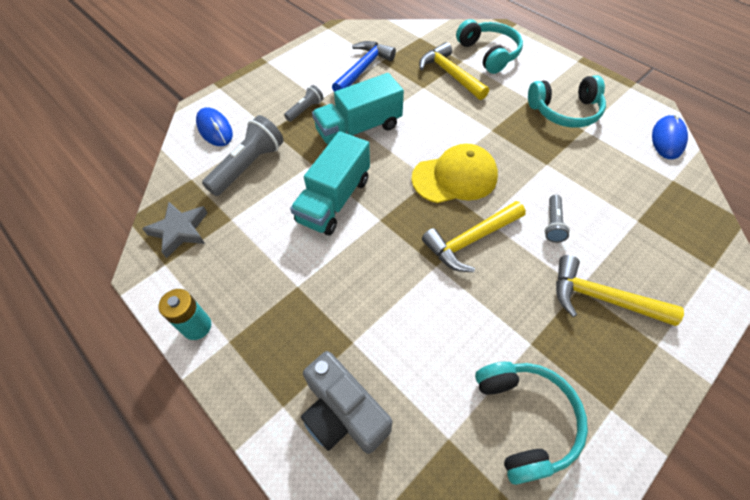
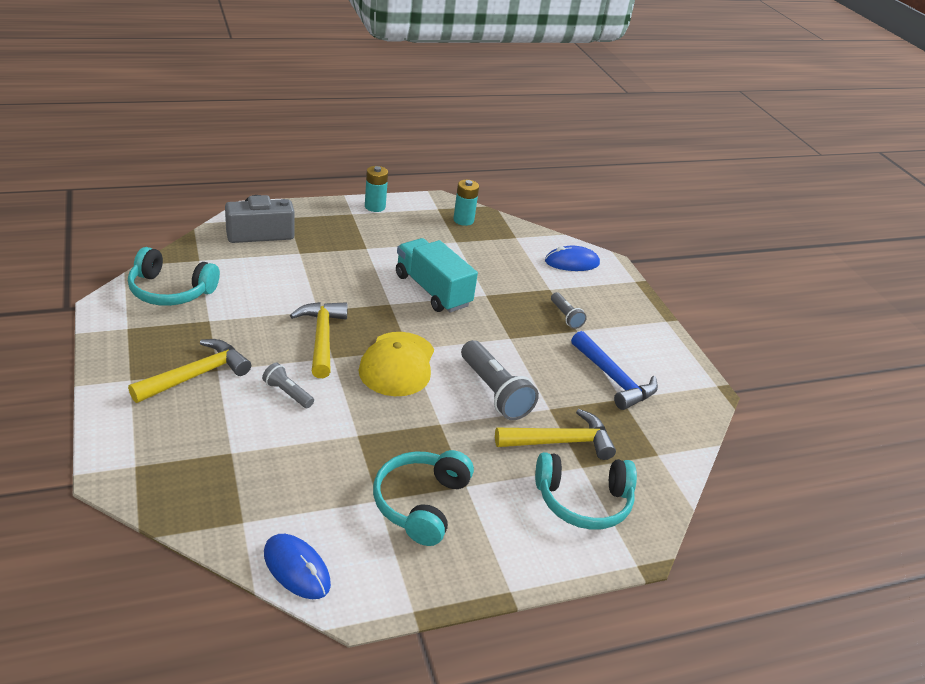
camera: 110 degrees right, 20 degrees down
(180, 231) = (463, 220): grey star -> turquoise battery
(248, 166) = (509, 264): grey flashlight -> grey flashlight (494, 392)
(359, 129) = (512, 336): turquoise truck -> none

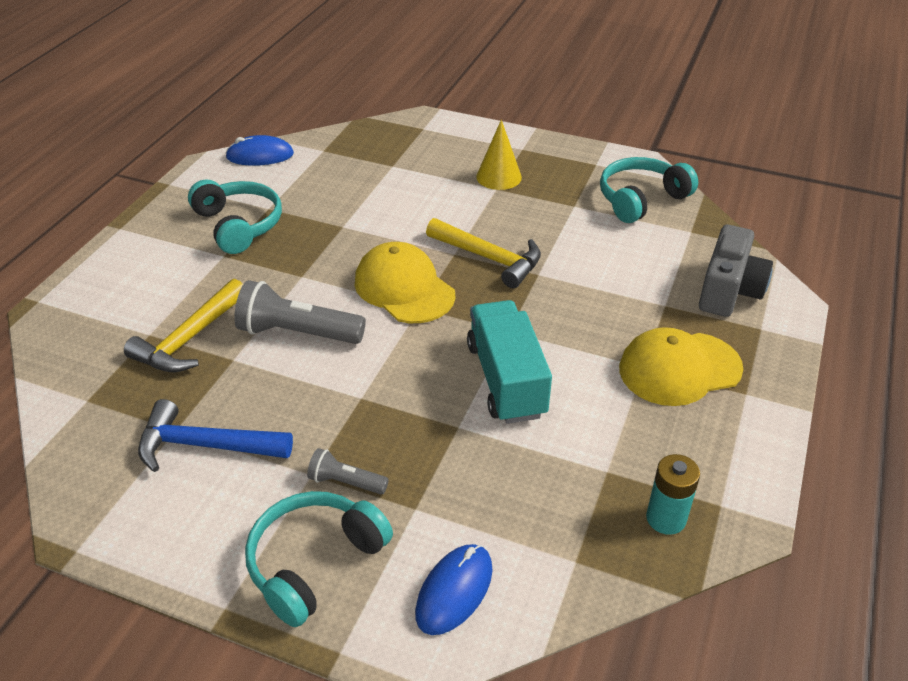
camera: 135 degrees right, 5 degrees up
(196, 375) = (499, 177): yellow hammer -> yellow cone
(287, 393) = (430, 211): grey flashlight -> none
(355, 236) = (679, 369): none -> yellow cap
(375, 207) = (757, 428): turquoise battery -> none
(432, 290) = (506, 380): turquoise truck -> turquoise truck turned 105 degrees counterclockwise
(583, 501) = (121, 310): turquoise headphones -> turquoise headphones (314, 562)

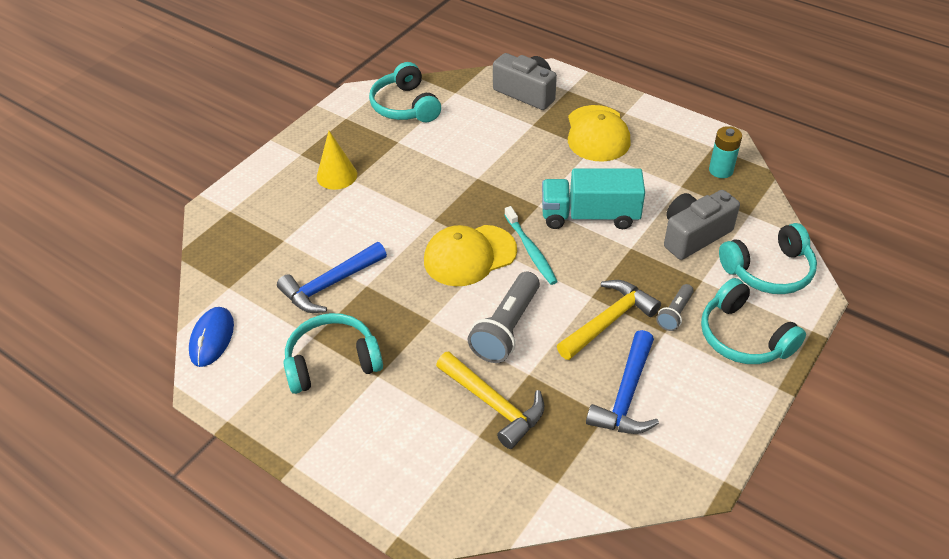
camera: 75 degrees left, 5 degrees up
(338, 204) = (330, 285): none -> blue hammer
(426, 335) = (531, 251): none -> turquoise toothbrush
(454, 591) = (769, 271): blue mouse -> turquoise headphones
(489, 258) = (448, 200): yellow hammer -> yellow hammer (608, 321)
(504, 493) = (694, 235): none -> grey camera

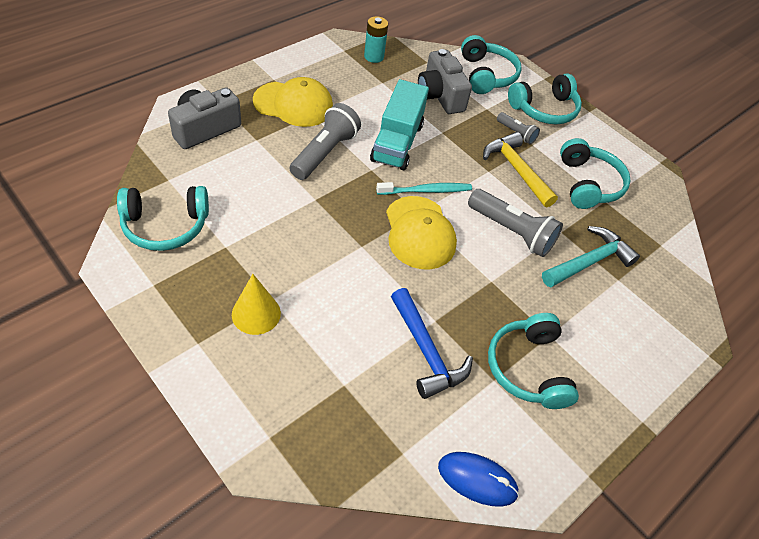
camera: 85 degrees left, 5 degrees up
(494, 404) = (589, 262): yellow hammer -> turquoise hammer
(542, 169) = (324, 153): none -> grey flashlight
(626, 395) = (588, 184): blue hammer -> turquoise headphones

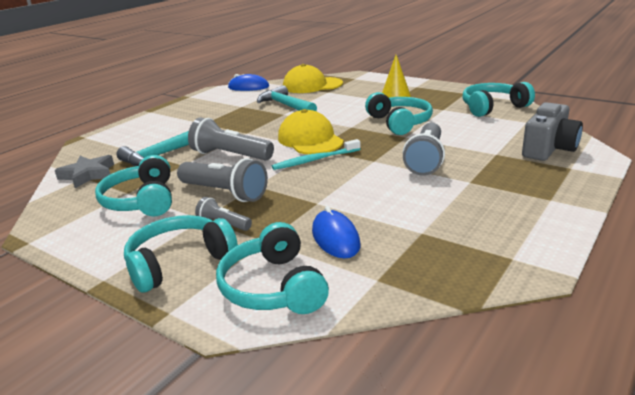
camera: 175 degrees right, 25 degrees down
(293, 104) = (498, 184): yellow cap -> yellow cap (312, 85)
(374, 57) = (462, 262): turquoise battery -> none
(397, 142) = (362, 183): turquoise truck -> none
(426, 351) = (285, 105): blue hammer -> turquoise hammer
(440, 96) = (335, 238): grey camera -> blue mouse
(516, 170) = (224, 193): yellow hammer -> grey flashlight
(528, 368) = (220, 112): turquoise headphones -> turquoise headphones (399, 123)
(658, 248) = (88, 175): none -> grey star

